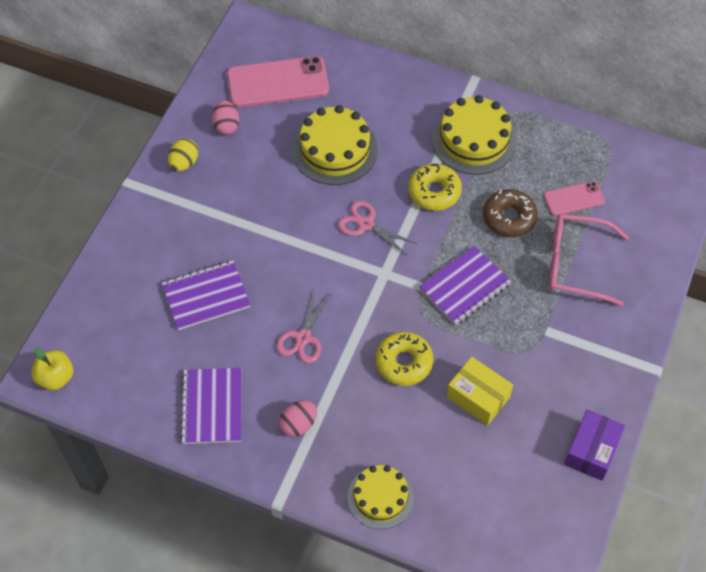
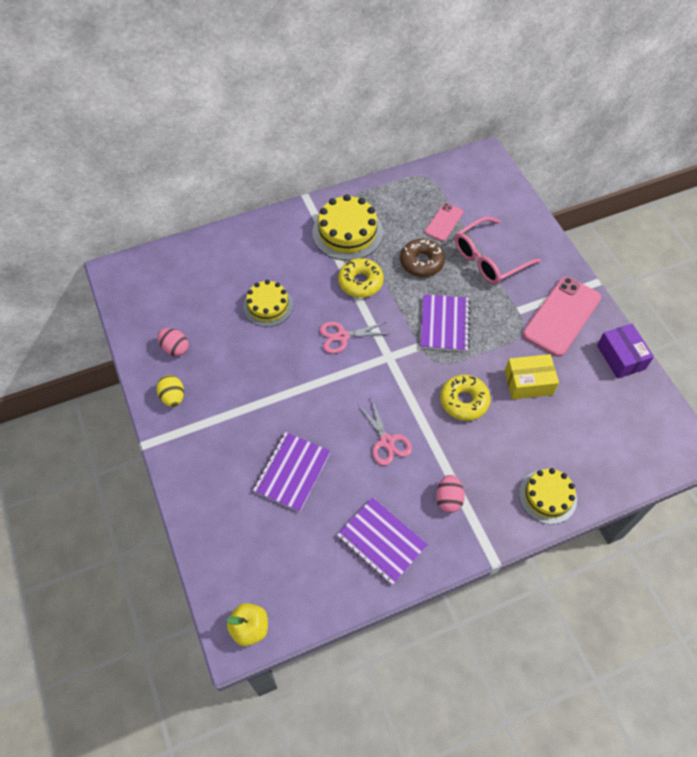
camera: 45 degrees left, 0 degrees up
(277, 82) = (179, 293): pink phone -> pink phone (561, 316)
(335, 149) = (268, 306): yellow cake -> yellow cake, size x0.66

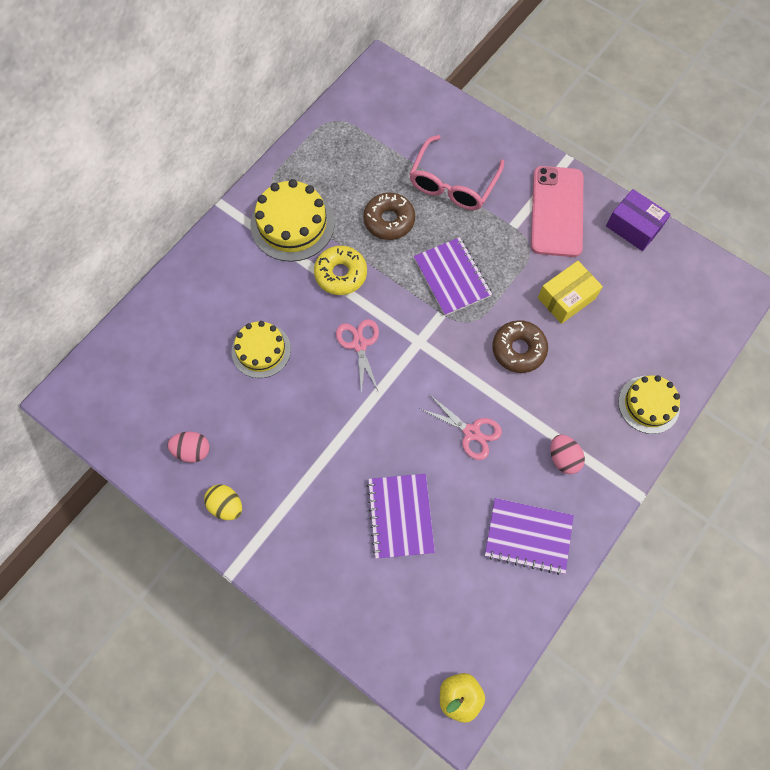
camera: 30 degrees left, 10 degrees up
(342, 336) = (359, 344): pink scissors -> pink scissors turned 120 degrees clockwise
(444, 222) = (384, 164): pink phone -> none
(464, 401) = (518, 349): yellow donut -> brown donut

